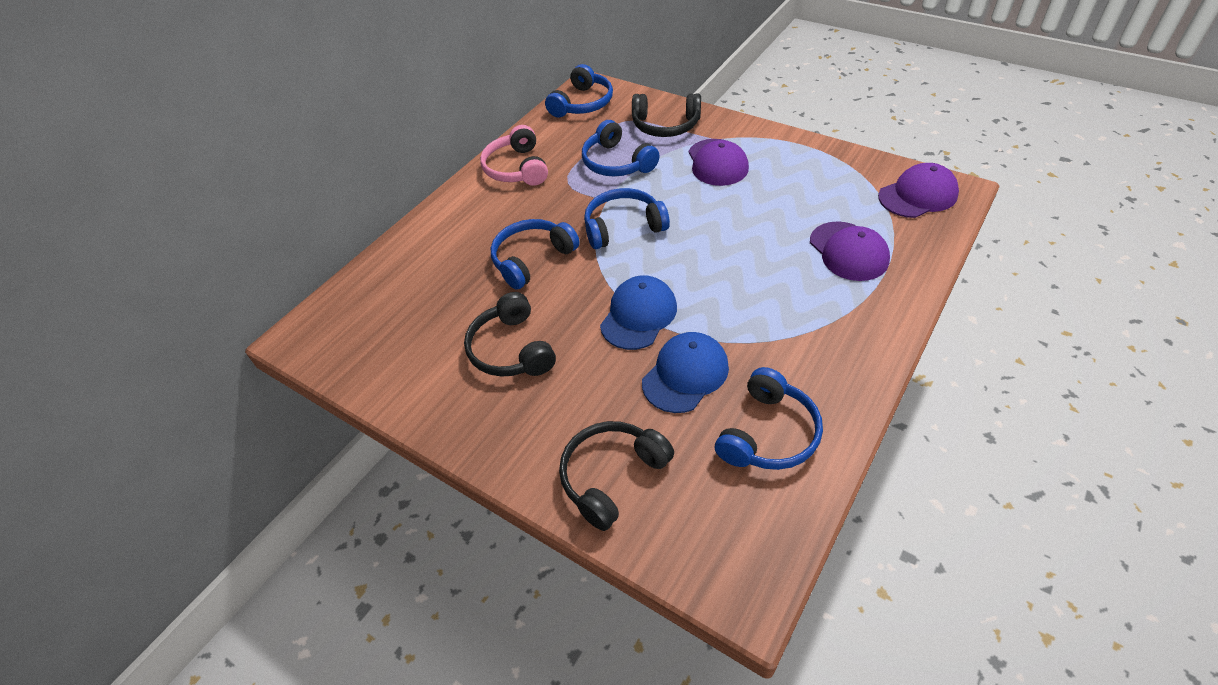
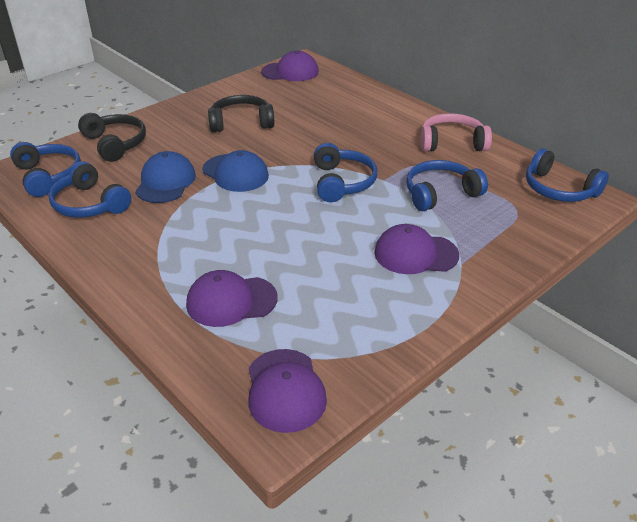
camera: 100 degrees right, 10 degrees down
(340, 342) = (290, 72): none -> purple cap
(532, 259) = (326, 138): blue headphones -> blue headphones (48, 176)
(665, 125) = (499, 234): black headphones -> none
(685, 374) = (165, 182): blue cap -> blue cap turned 135 degrees counterclockwise

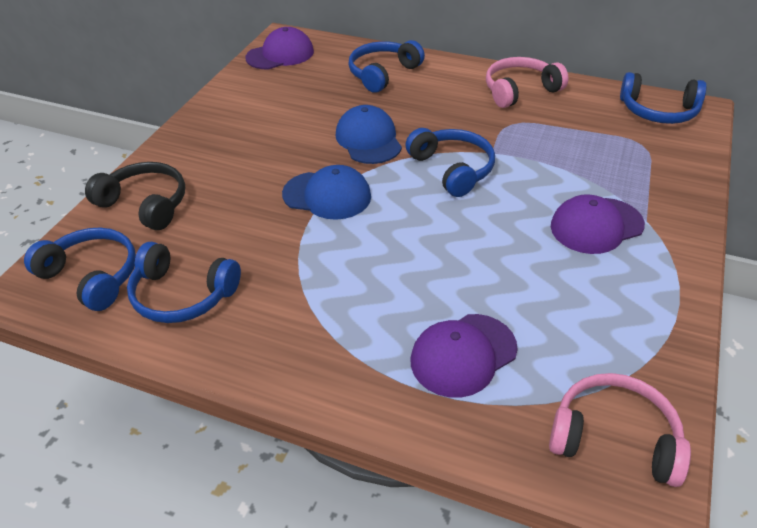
camera: 25 degrees left, 5 degrees up
(165, 182) = (254, 233): blue cap -> blue cap (368, 139)
(241, 122) = (278, 131): black headphones -> none
(285, 390) = (614, 437): purple cap -> pink headphones
(440, 193) = (559, 150): blue headphones -> blue headphones (382, 73)

